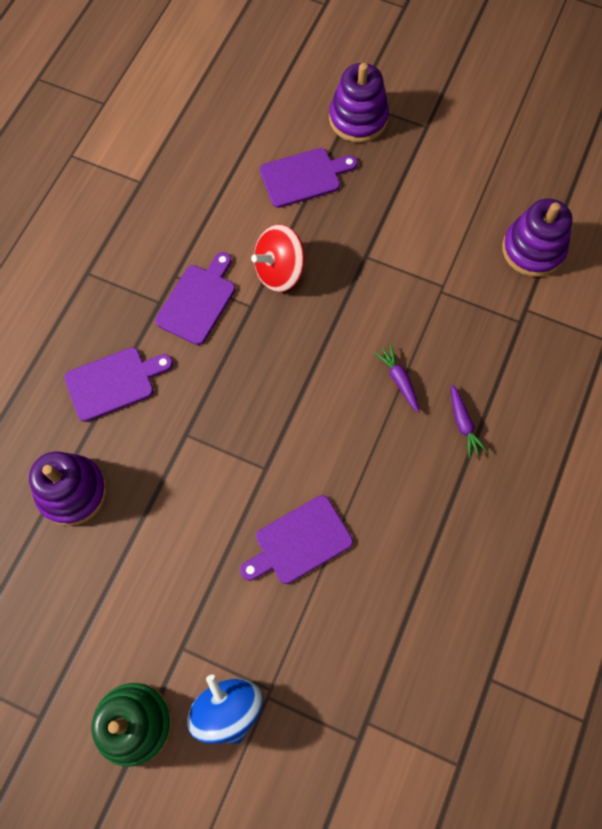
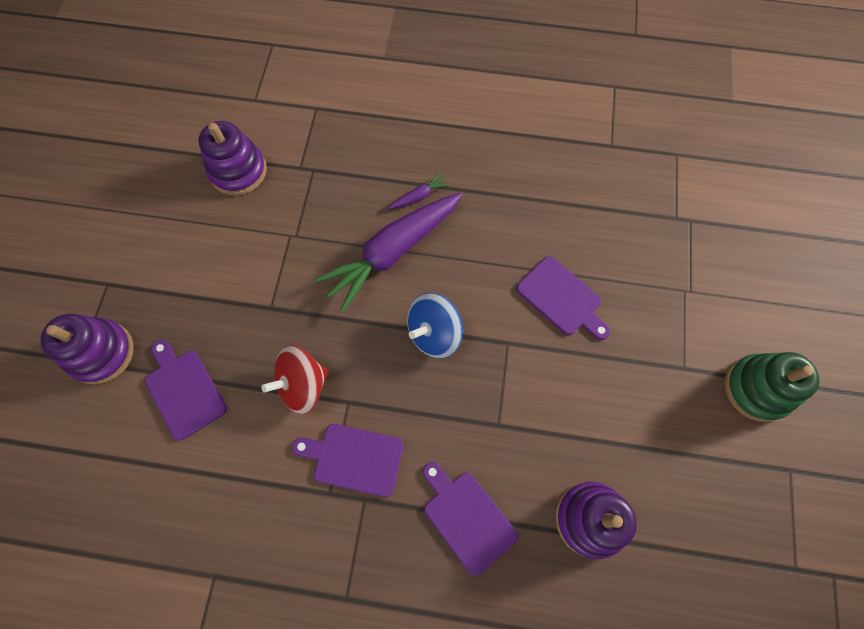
camera: 105 degrees left, 0 degrees up
(227, 709) = (713, 318): blue spinning top -> blue spinning top (434, 333)
(279, 271) = (303, 385): red spinning top -> red spinning top turned 105 degrees clockwise
(399, 380) = (392, 252): purple carrot -> purple carrot, size x2.45

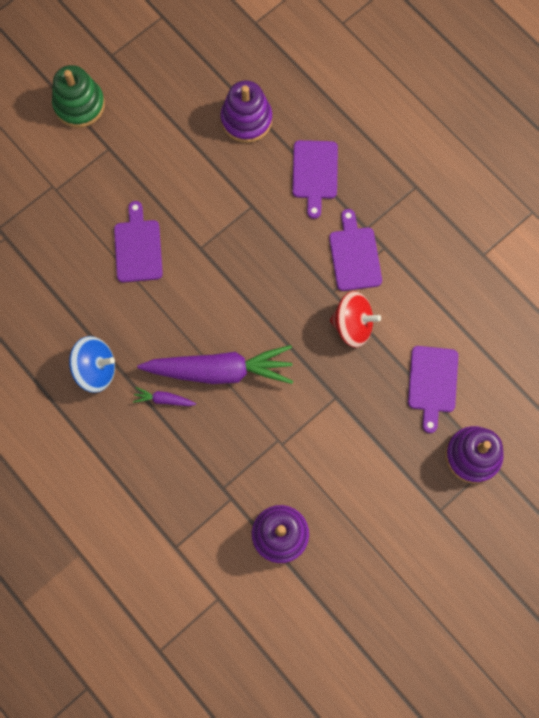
camera: 140 degrees left, 5 degrees up
(354, 458) = (354, 255): purple cutting board -> purple cutting board turned 150 degrees counterclockwise
(434, 333) = (241, 291): blue spinning top -> blue spinning top (96, 369)

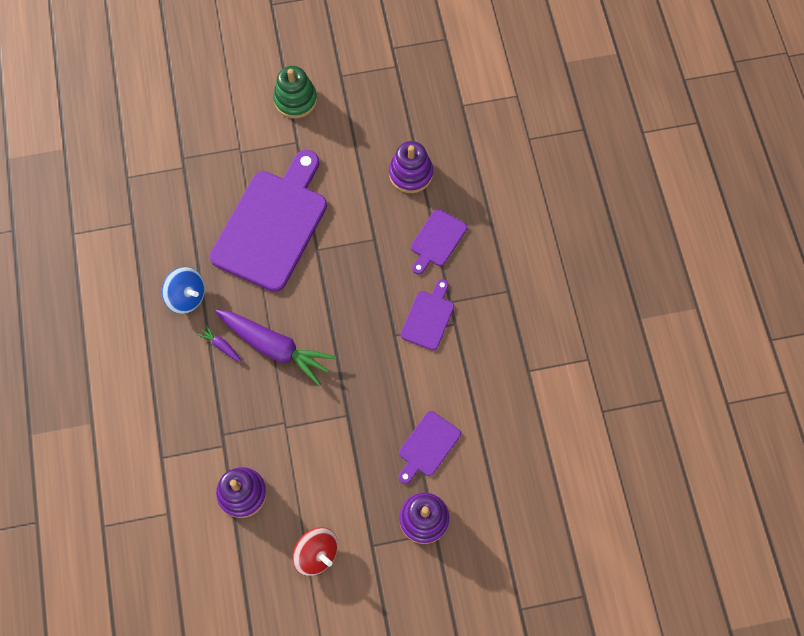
camera: 30 degrees right, 5 degrees down
(138, 247) = (272, 225): purple cutting board -> purple cutting board, size x2.13
(352, 325) = (394, 369): red spinning top -> red spinning top (317, 553)

